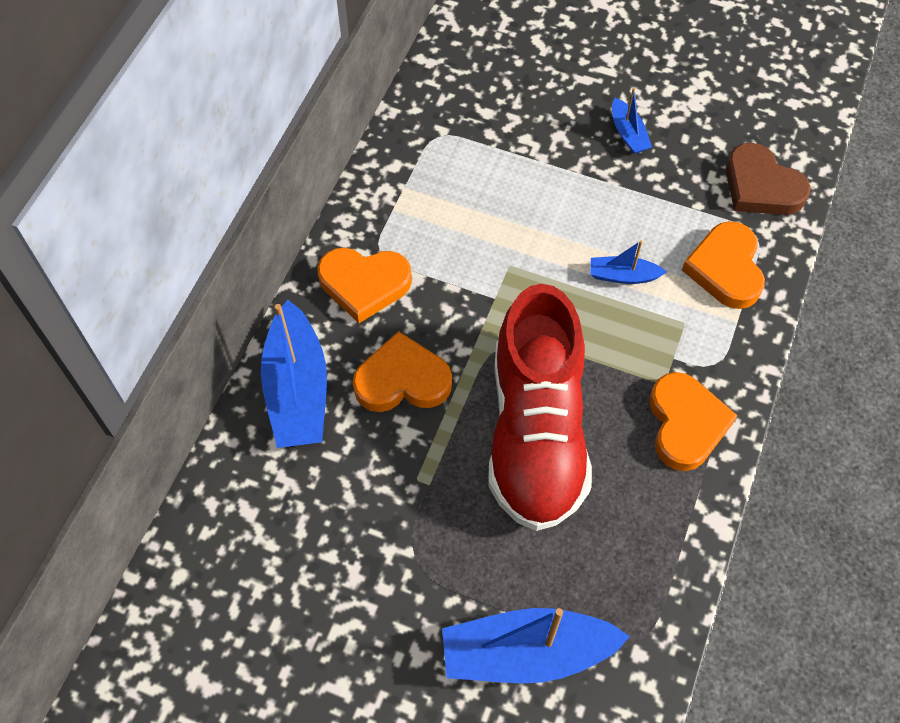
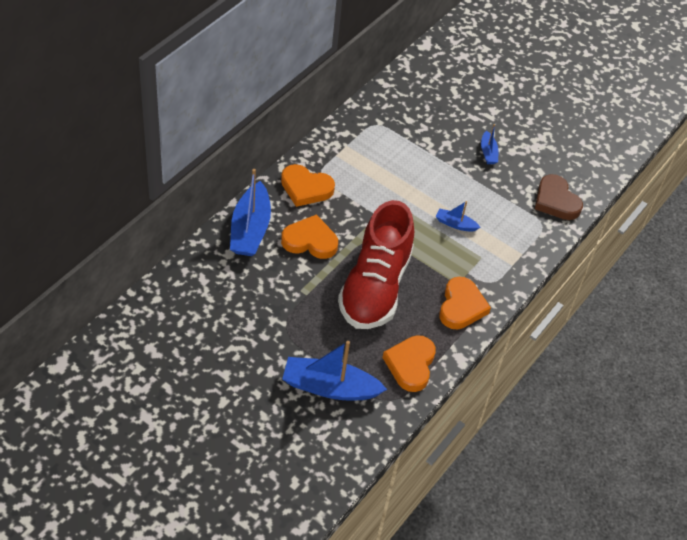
camera: 10 degrees right, 10 degrees down
(725, 269) = (517, 237): orange heart -> orange heart (410, 365)

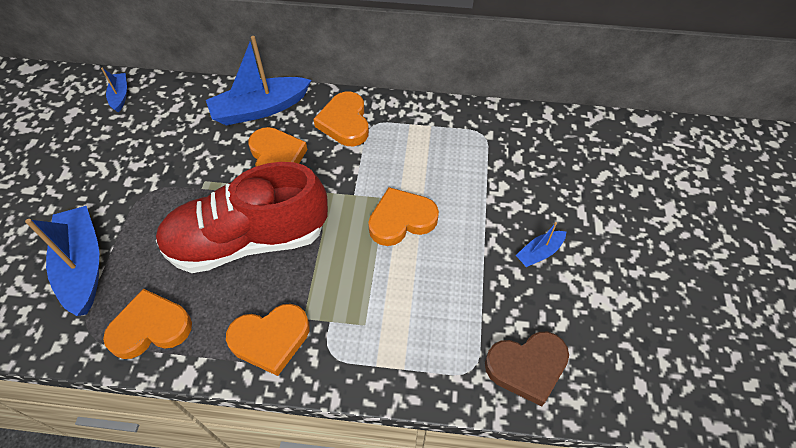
camera: 65 degrees right, 5 degrees up
(416, 202) = (401, 220): none -> orange heart
(455, 224) = (397, 272): blue boat -> blue boat (120, 96)
(556, 201) = (527, 367): brown heart -> brown heart turned 135 degrees counterclockwise

